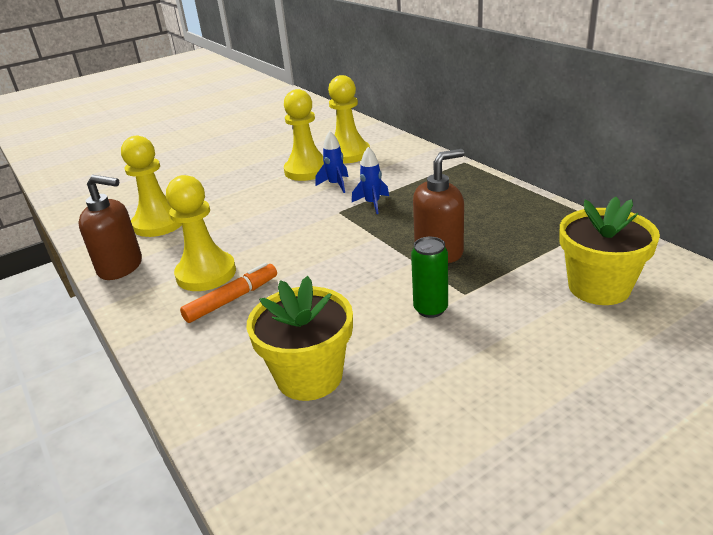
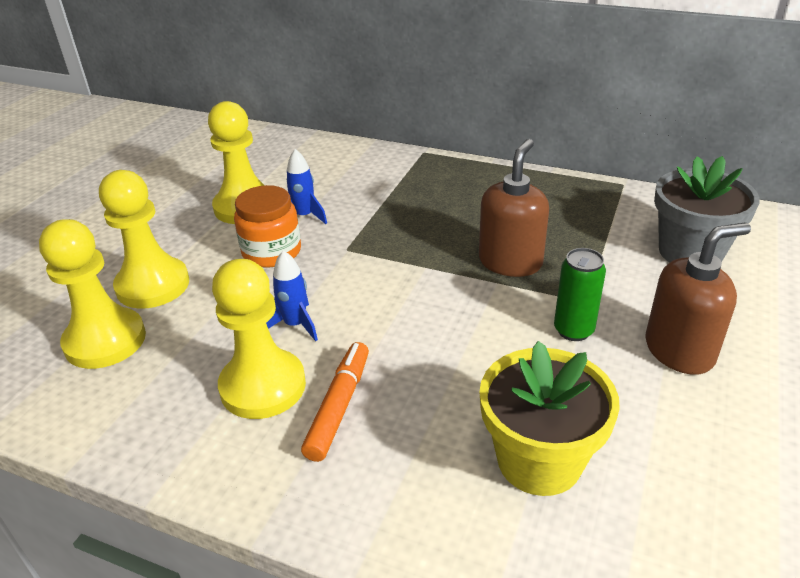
camera: 35 degrees left, 5 degrees up
(121, 267) = (117, 425): brown soap dispenser -> brown soap dispenser (679, 351)
(293, 201) = (272, 252): none -> orange jar
(348, 154) = (276, 173): yellow pawn -> yellow pawn (153, 285)
(372, 204) = (376, 228): blue rocket -> blue rocket (295, 325)
(599, 287) = (690, 252): yellow flower pot -> grey flower pot

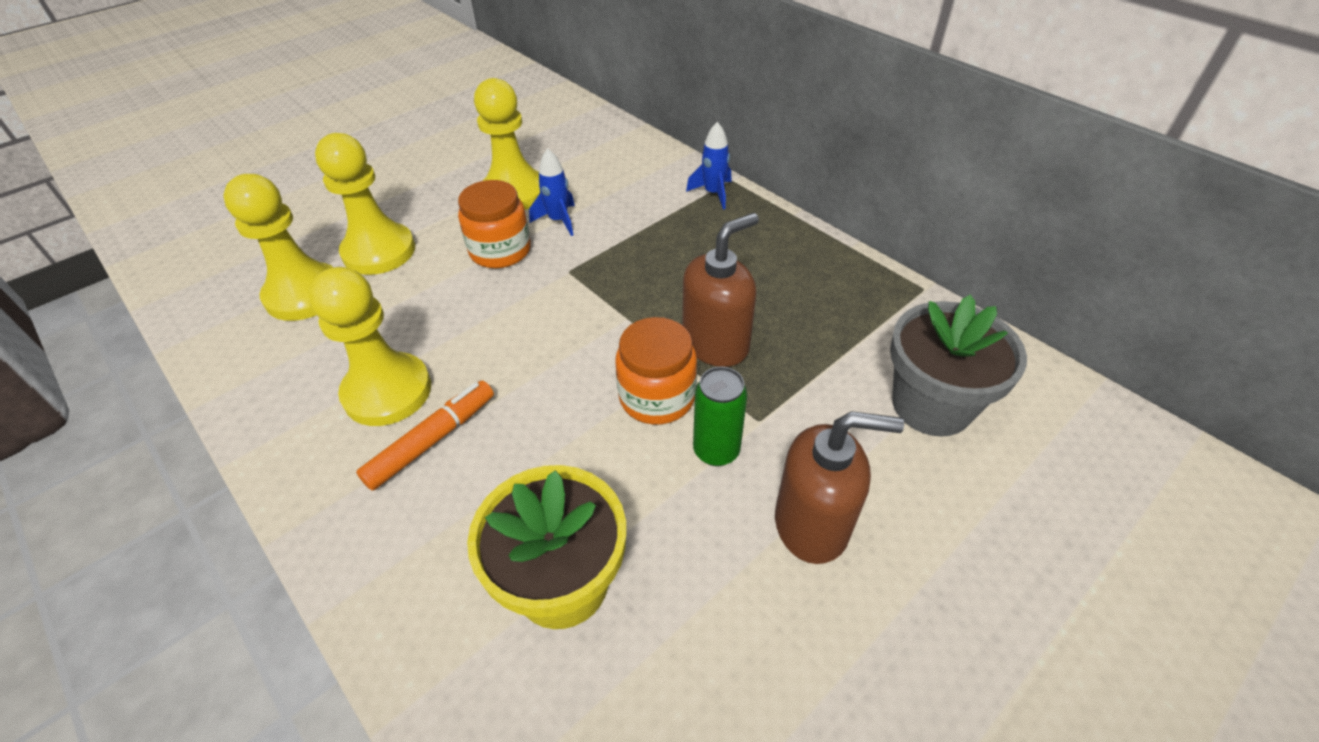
camera: 25 degrees right, 10 degrees up
(295, 325) = (461, 338): blue rocket -> blue rocket (713, 193)
(498, 311) = (657, 397): none -> orange jar

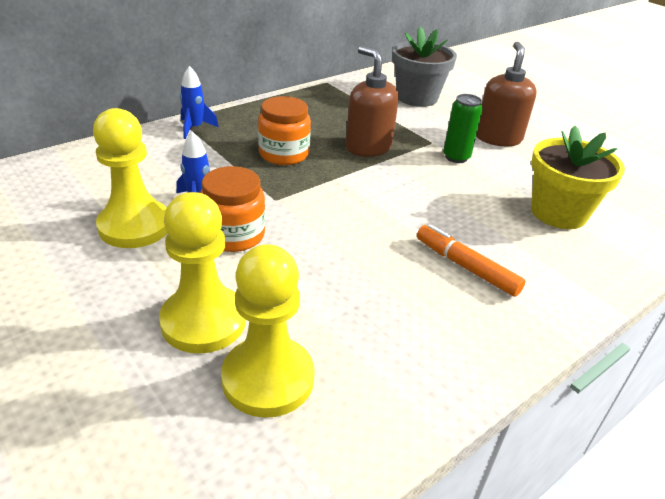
camera: 90 degrees left, 10 degrees down
(387, 391) = (417, 295): yellow pawn -> none
(657, 397) = (416, 172): orange jar -> orange jar (284, 154)

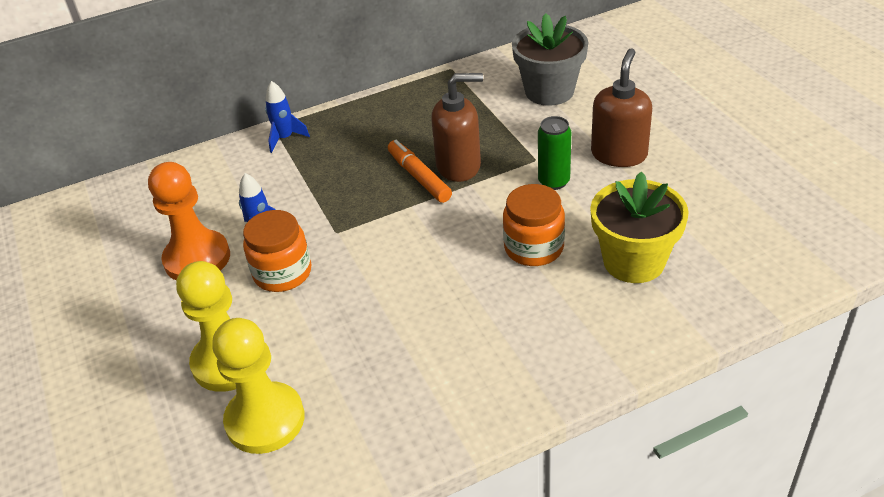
camera: 20 degrees right, 5 degrees up
(135, 226) = (197, 258): yellow pawn -> orange pawn
(284, 154) = (364, 174): orange jar -> orange jar (534, 248)
(368, 147) = (459, 166): brown soap dispenser -> brown soap dispenser turned 105 degrees clockwise
(466, 267) = (494, 322): orange marker -> orange marker (419, 177)

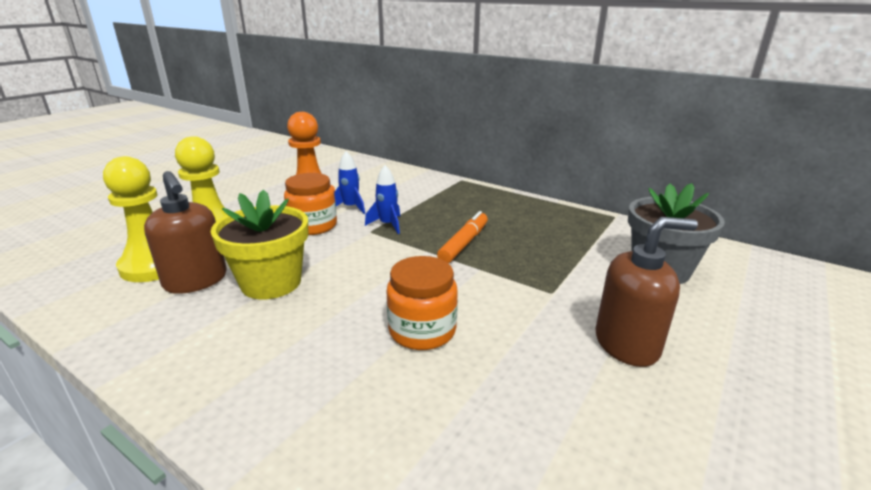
camera: 55 degrees right, 15 degrees down
(285, 138) = (453, 186): blue rocket -> blue rocket (387, 225)
(459, 166) = (497, 256): brown soap dispenser -> brown soap dispenser (196, 281)
(554, 181) = (532, 313): green can -> none
(634, 261) = (455, 415): yellow flower pot -> yellow flower pot (271, 283)

